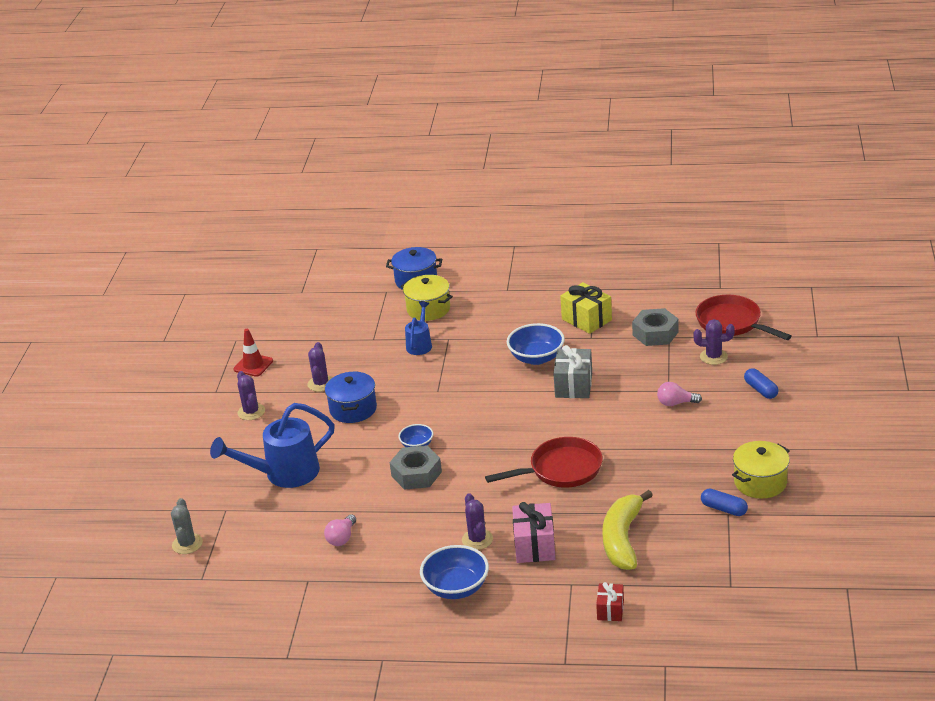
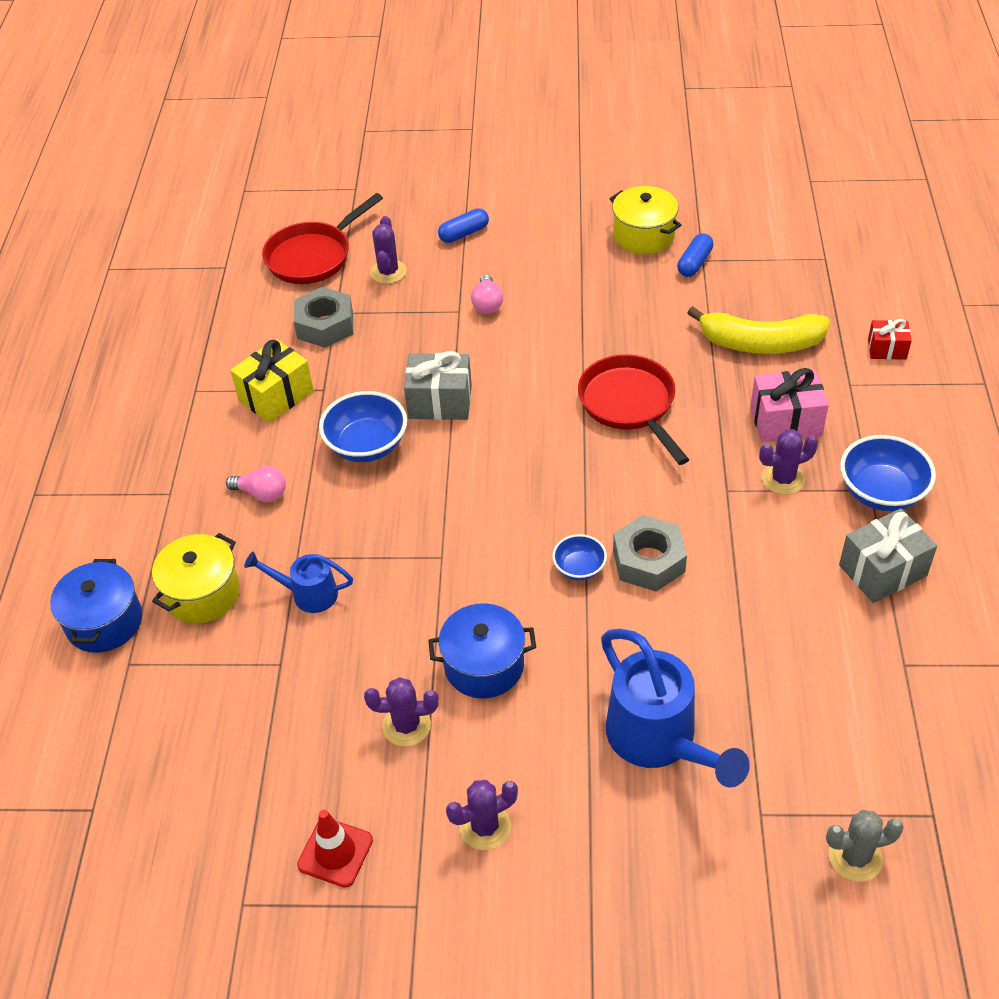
camera: 95 degrees left, 15 degrees up
(342, 538) = (805, 635): pink light bulb -> pink light bulb (262, 494)
(385, 580) = (882, 570): none -> grey gift

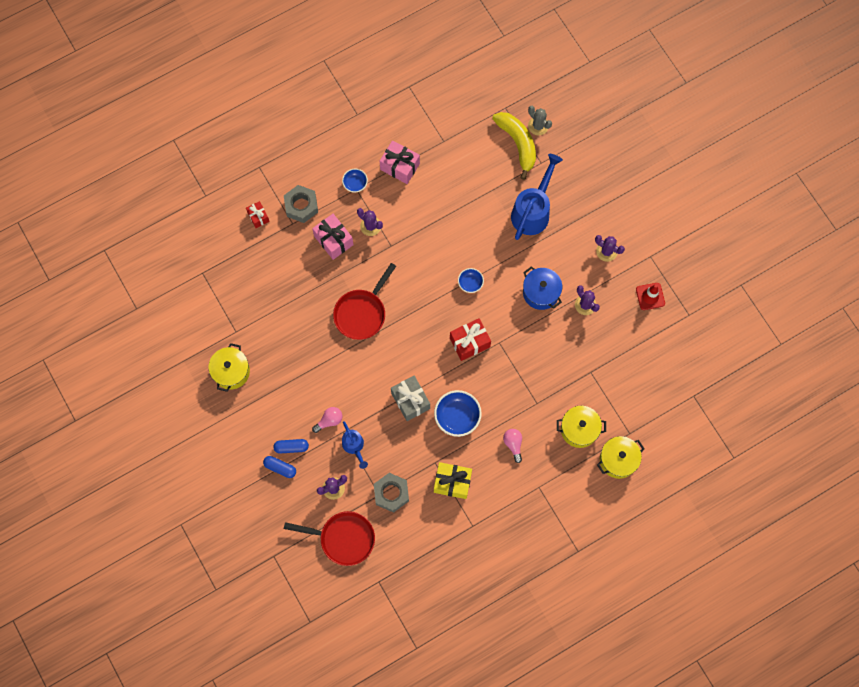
camera: 125 degrees left, 25 degrees up
(104, 622) = (618, 460): blue pot -> yellow pot
(308, 594) = (551, 385): blue watering can -> blue watering can (354, 446)
(473, 517) = (469, 342): none -> red gift
(648, 561) = (450, 258): grey nut -> grey nut (301, 206)
(694, 263) = (240, 334): blue capsule -> blue capsule (291, 447)
(760, 343) = (285, 275): yellow banana -> yellow banana (518, 144)
(881, 492) = (355, 184): blue bowl -> blue bowl, size x0.57
(882, 570) = (400, 166): grey gift -> pink gift

